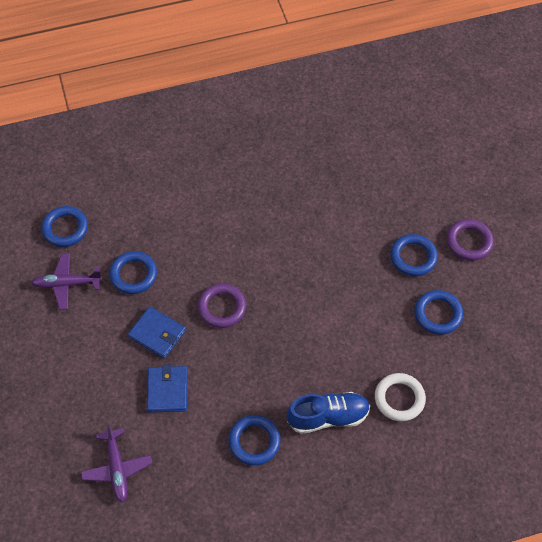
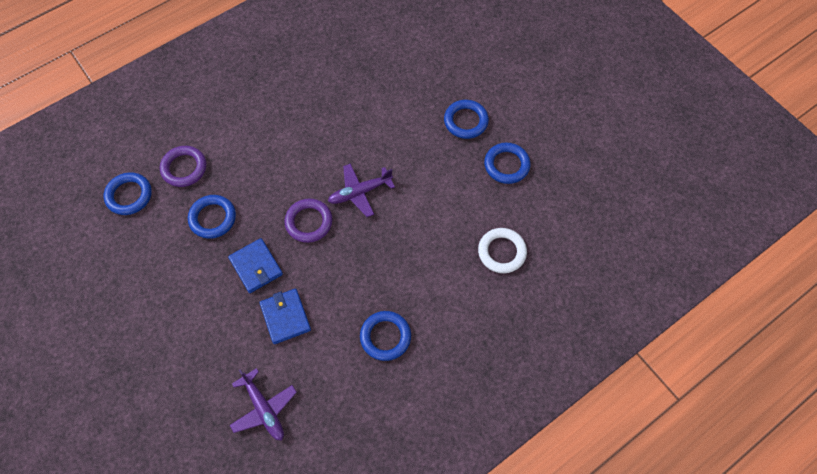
camera: 20 degrees left, 5 degrees up
(67, 284) = (150, 248): purple plane -> purple plane (360, 192)
(157, 334) = (256, 267): blue wallet -> blue wallet turned 45 degrees clockwise
(328, 417) = (444, 290): blue shoe -> none
(469, 242) = (509, 93): purple ring -> purple ring (184, 168)

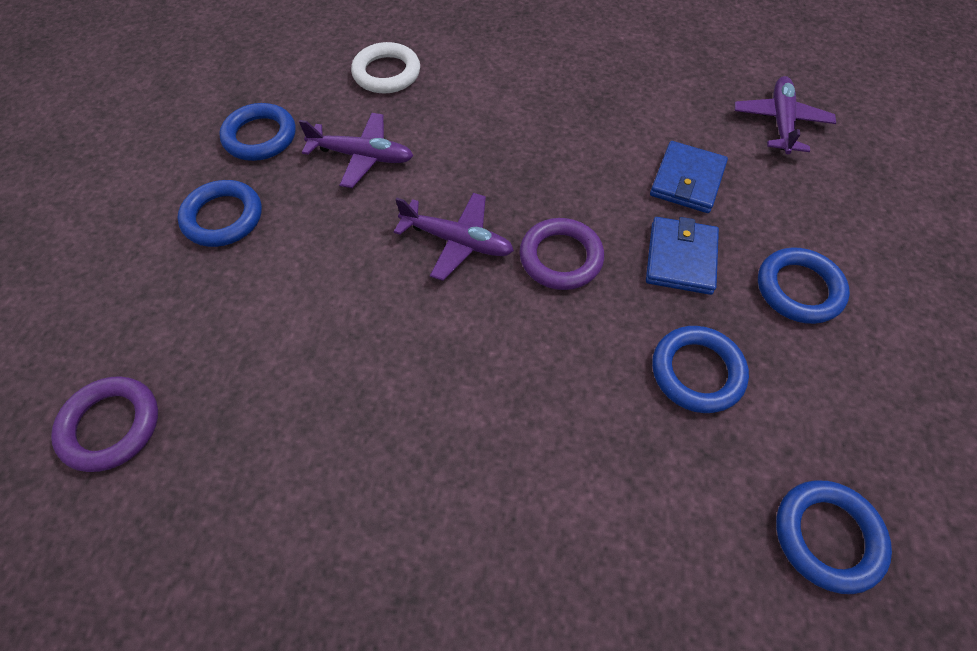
camera: 135 degrees left, 5 degrees down
(184, 168) = (688, 504): purple ring -> purple ring (111, 426)
(385, 337) = (590, 92): blue ring -> blue ring (798, 289)
(449, 195) = (362, 156): none -> purple plane

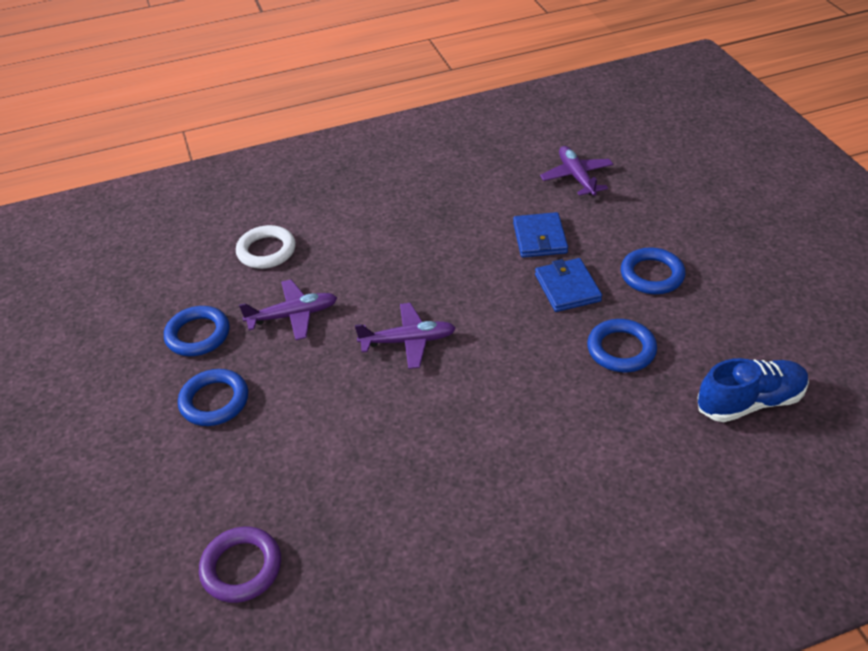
camera: 25 degrees left, 15 degrees down
(560, 258) = (488, 321): purple ring -> none
(827, 536) = (750, 402): blue ring -> blue shoe

